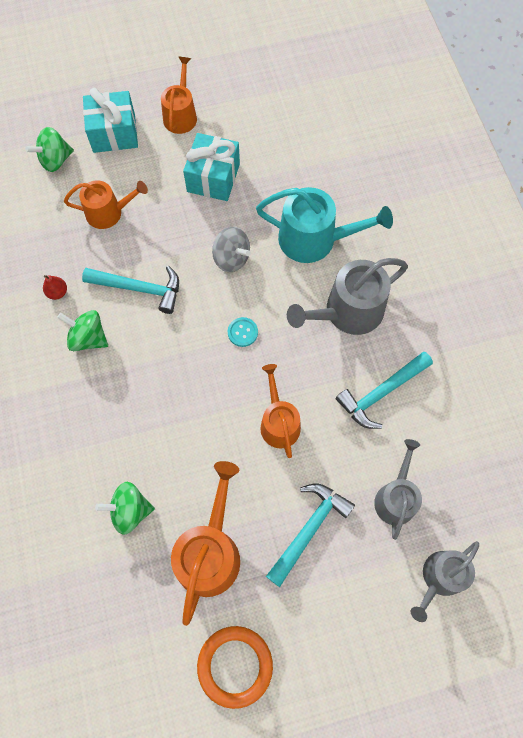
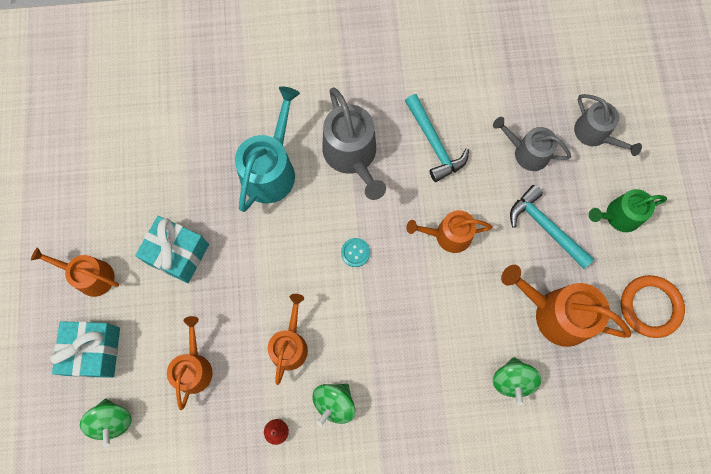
camera: 80 degrees left, 5 degrees up
(140, 288) = (290, 345): turquoise hammer -> orange watering can
(231, 258) = (275, 250): grey spinning top -> none
(340, 617) = (619, 216): none -> green watering can

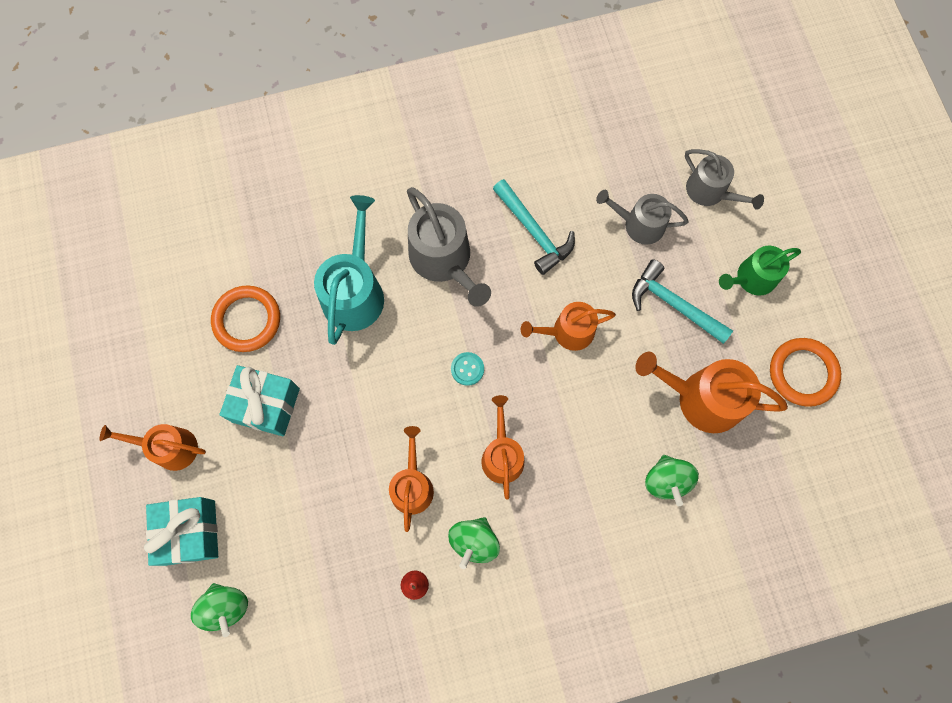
camera: 10 degrees left, 0 degrees up
(175, 178) = (247, 320): none -> orange ring
(194, 368) = (308, 530): orange watering can -> orange watering can (502, 455)

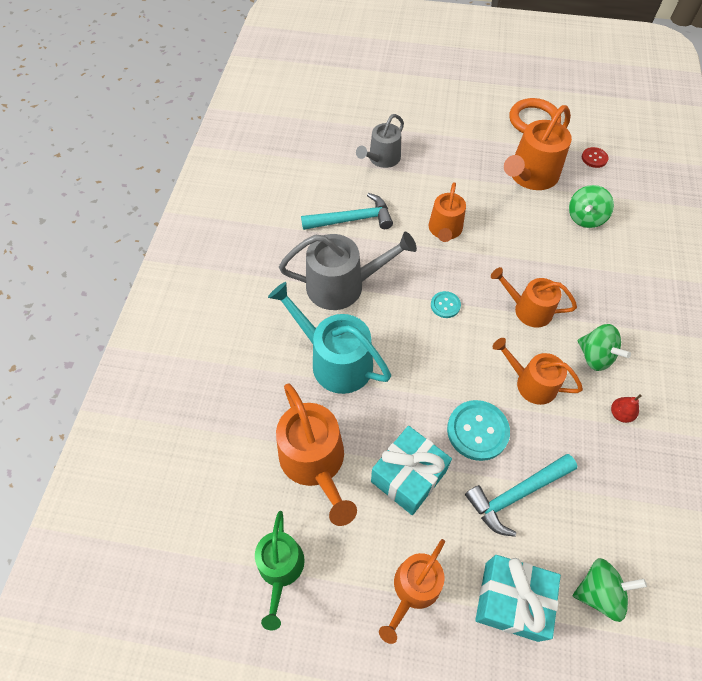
camera: 65 degrees left, 15 degrees down
(247, 320) = (315, 462): orange ring -> orange watering can
(337, 450) = (477, 431): none -> turquoise button
(666, 481) = (585, 218): green spinning top -> green spinning top turned 105 degrees clockwise
(673, 304) = (453, 164): turquoise hammer -> turquoise hammer (516, 495)
(710, 191) = (379, 114): grey watering can -> none
(752, 278) = (454, 118): green watering can -> green watering can (280, 569)
(774, 466) = (594, 158): none -> red button

